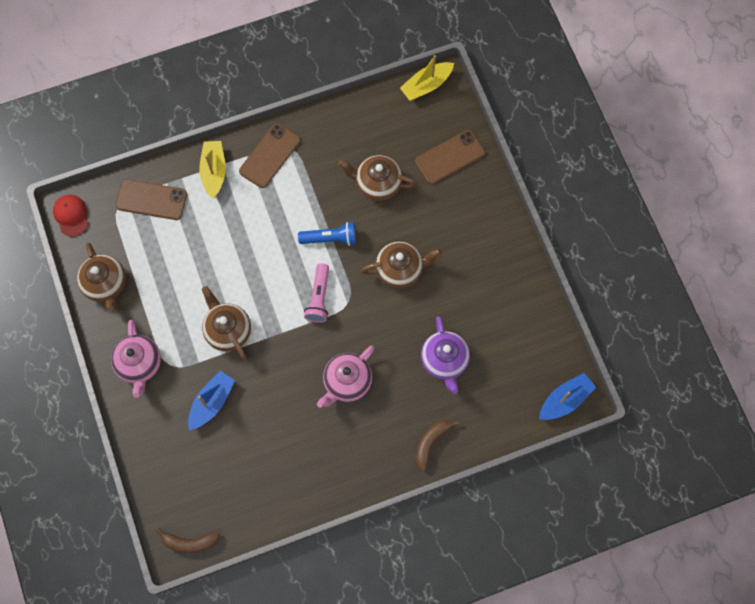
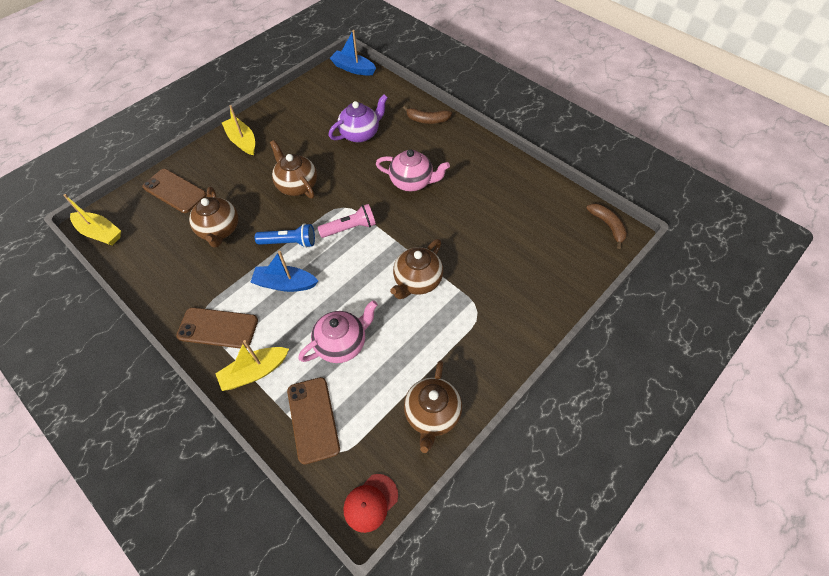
camera: 115 degrees left, 15 degrees down
(106, 284) = (432, 414): brown teapot -> brown teapot turned 150 degrees clockwise
(139, 364) = (493, 338): pink teapot -> pink teapot (342, 343)
(211, 402) = (489, 263): blue boat -> blue boat (285, 284)
(330, 238) = (289, 242): blue flashlight -> blue flashlight turned 120 degrees clockwise
(492, 237) = (242, 141): none -> yellow boat

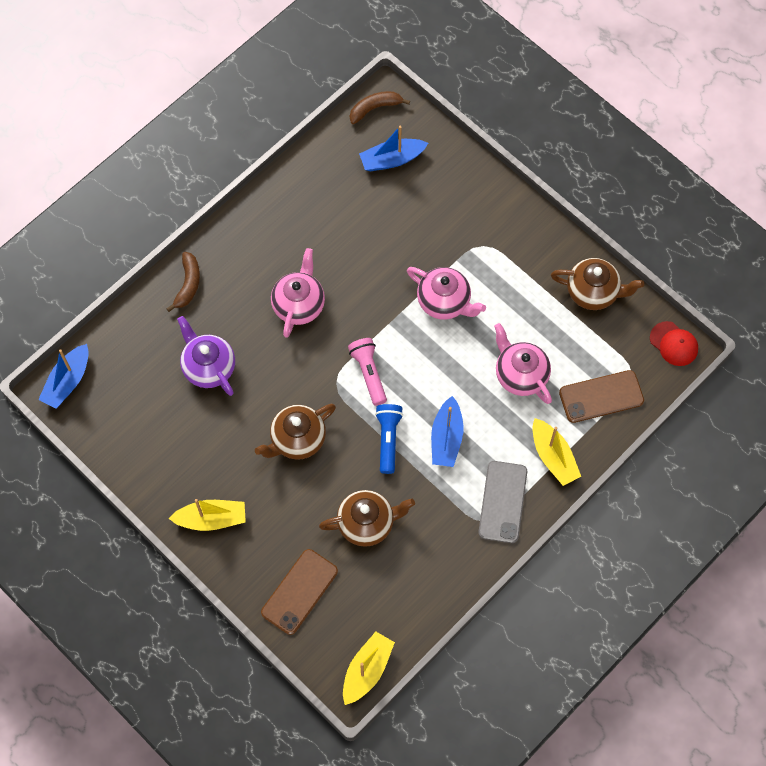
camera: 90 degrees left, 10 degrees up
(218, 328) = (502, 502): brown phone -> grey phone
(242, 141) = (211, 519): yellow boat -> yellow boat turned 150 degrees counterclockwise
(417, 281) = (444, 302): brown teapot -> pink teapot
(557, 239) = (392, 159): none -> blue boat

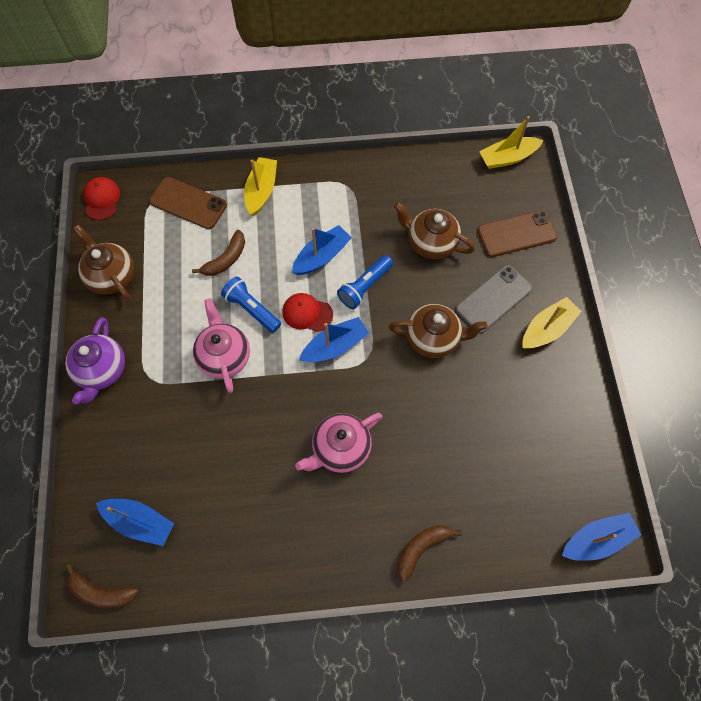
camera: 140 degrees left, 0 degrees up
(208, 367) = (460, 453): purple teapot -> purple teapot (102, 370)
(211, 519) = (546, 329): yellow boat -> yellow boat turned 105 degrees clockwise
(369, 373) = (334, 346): pink flashlight -> blue boat
(414, 382) = (307, 313): none -> red cap
(459, 352) = (252, 309): none -> blue flashlight
(502, 502) = (324, 189): grey phone -> grey phone (494, 299)
(520, 374) = (226, 259): pink teapot -> brown banana

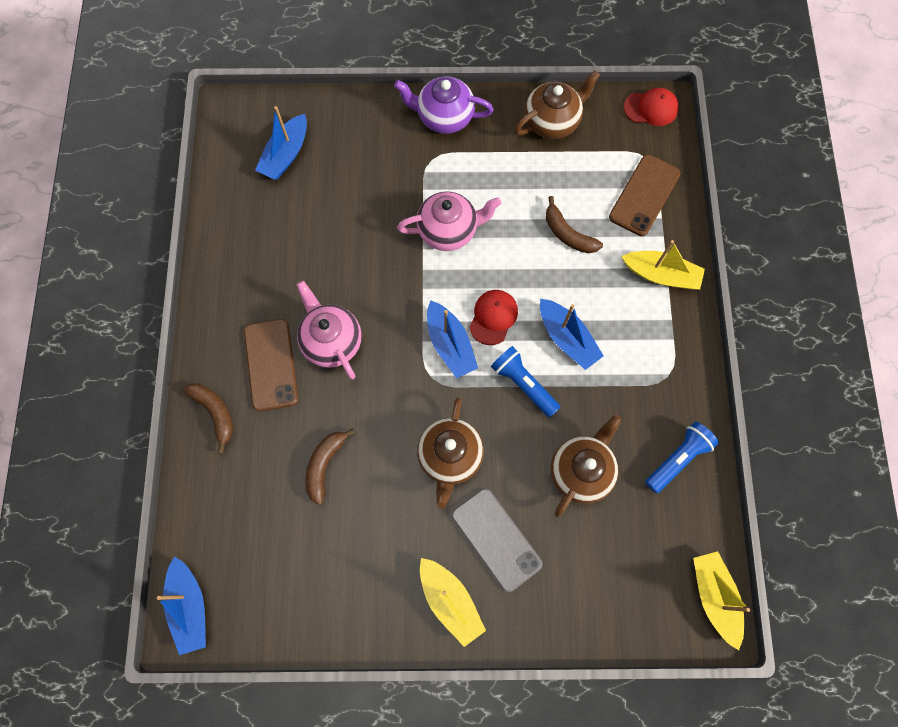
camera: 95 degrees right, 5 degrees up
(102, 592) = (228, 126): brown banana -> brown banana (324, 465)
(252, 309) = (503, 259): blue flashlight -> blue flashlight (678, 459)
(516, 234) = (590, 587): brown phone -> brown phone (271, 365)

